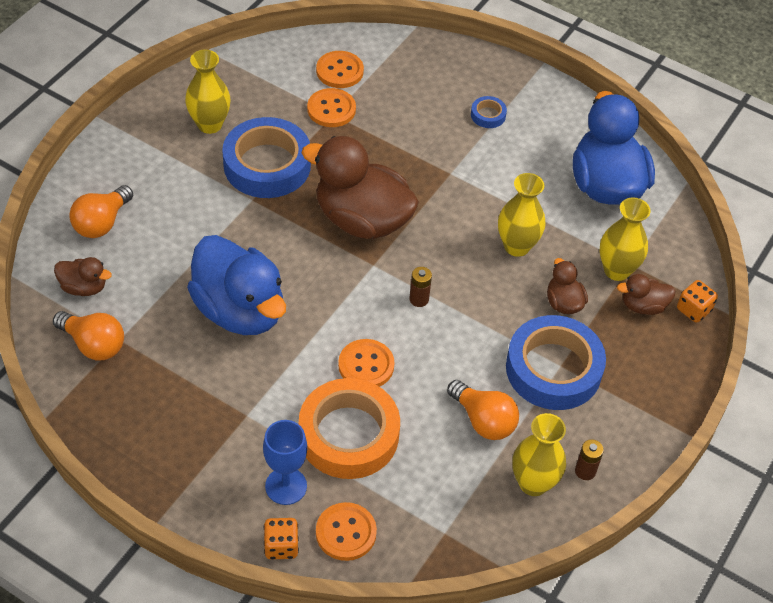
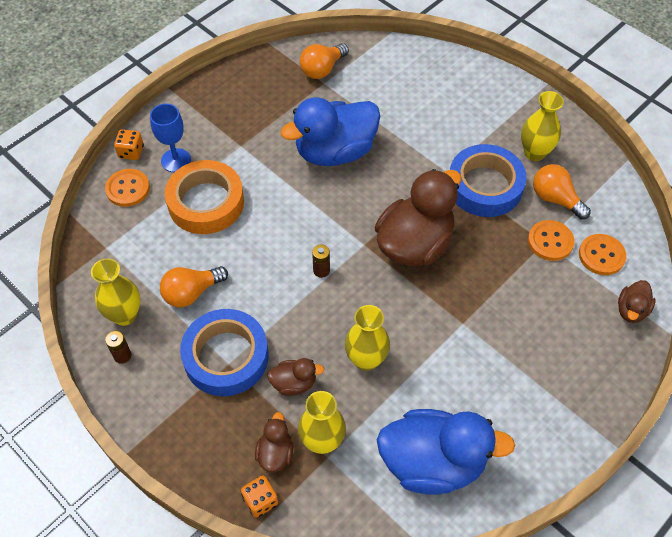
camera: 105 degrees right, 5 degrees up
(84, 287) = (374, 67): brown duck -> brown duck (631, 310)
(102, 223) = (434, 80): orange light bulb -> orange light bulb (555, 199)
(366, 365) = (264, 223): orange button -> none
(488, 115) = (538, 372): blue tape -> none

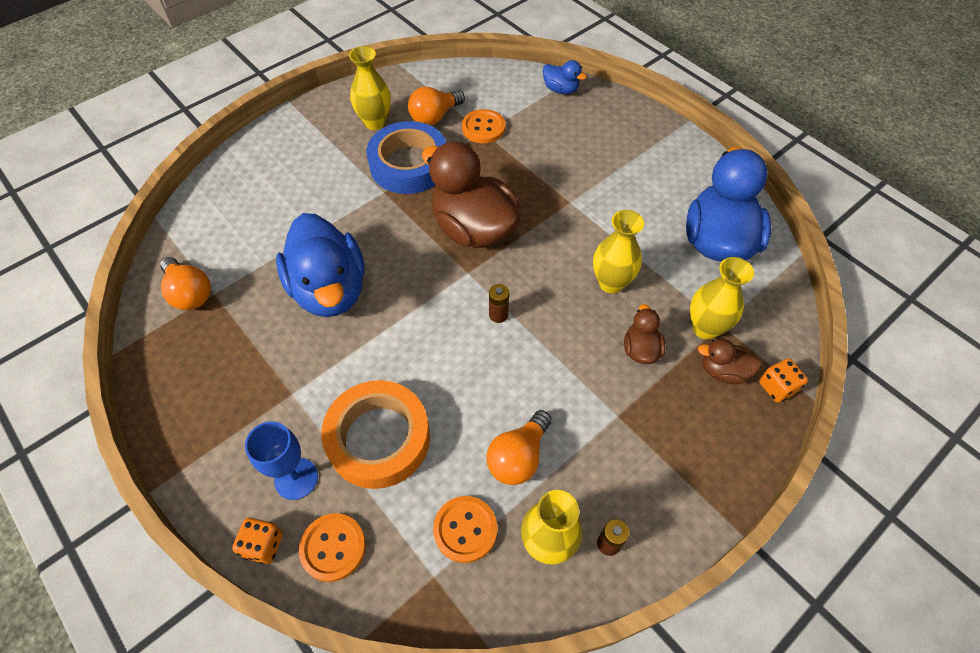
camera: 85 degrees left, 0 degrees up
(191, 293) = (518, 457): orange light bulb -> orange light bulb turned 60 degrees clockwise
(226, 357) = (609, 417): blue tape -> none
(601, 255) = (503, 98): orange button -> orange button (465, 529)
(631, 310) = (560, 90): brown duck -> blue duck

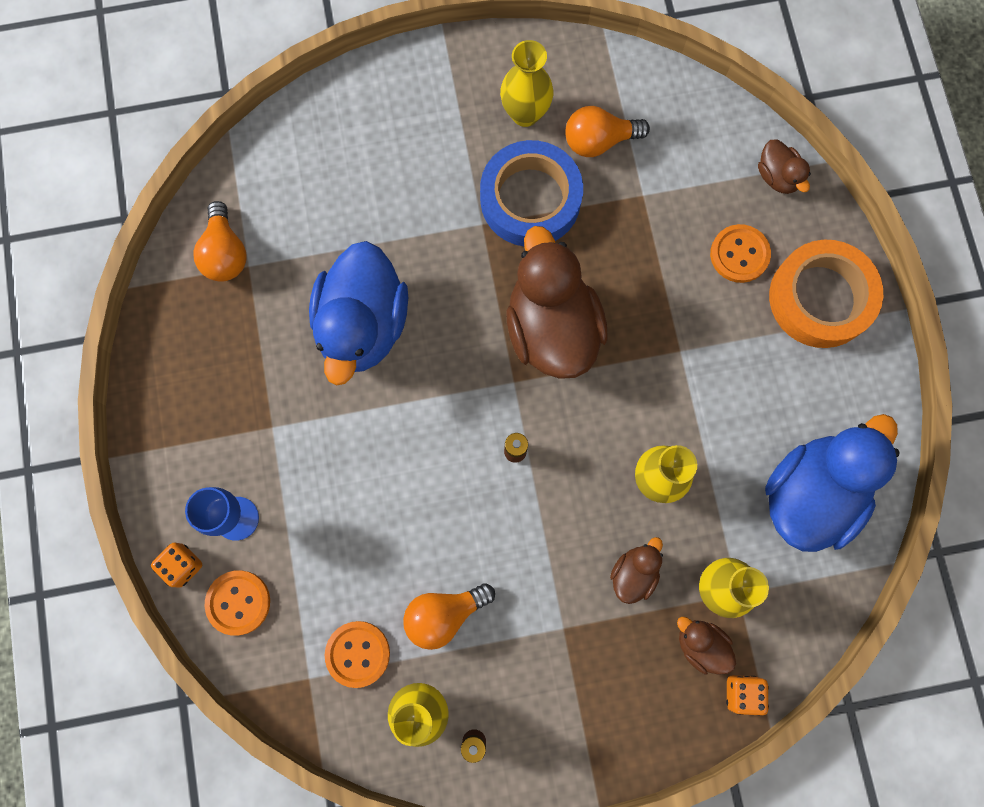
camera: 30 degrees right, 20 degrees up
(378, 438) = (328, 521): orange tape -> orange tape (820, 298)
(483, 128) = (646, 188): orange button -> orange button (739, 254)
(560, 90) = (777, 176): blue duck -> brown duck

